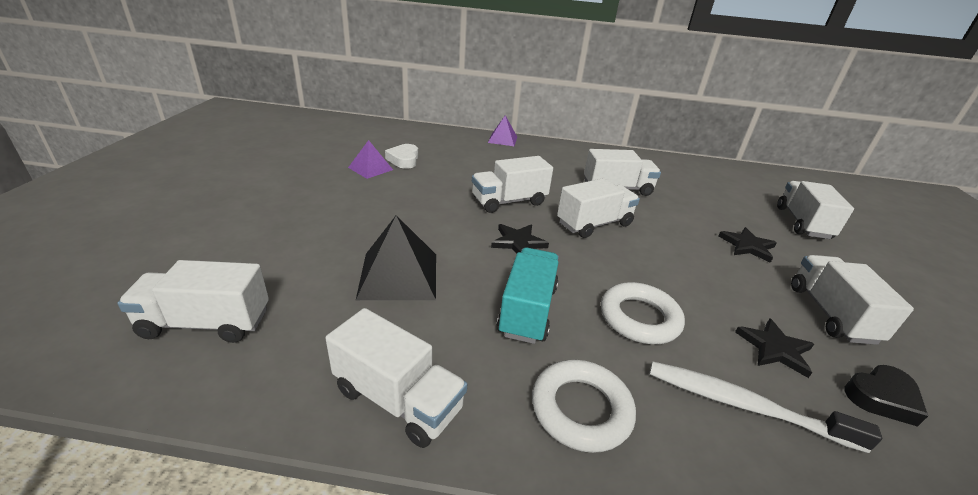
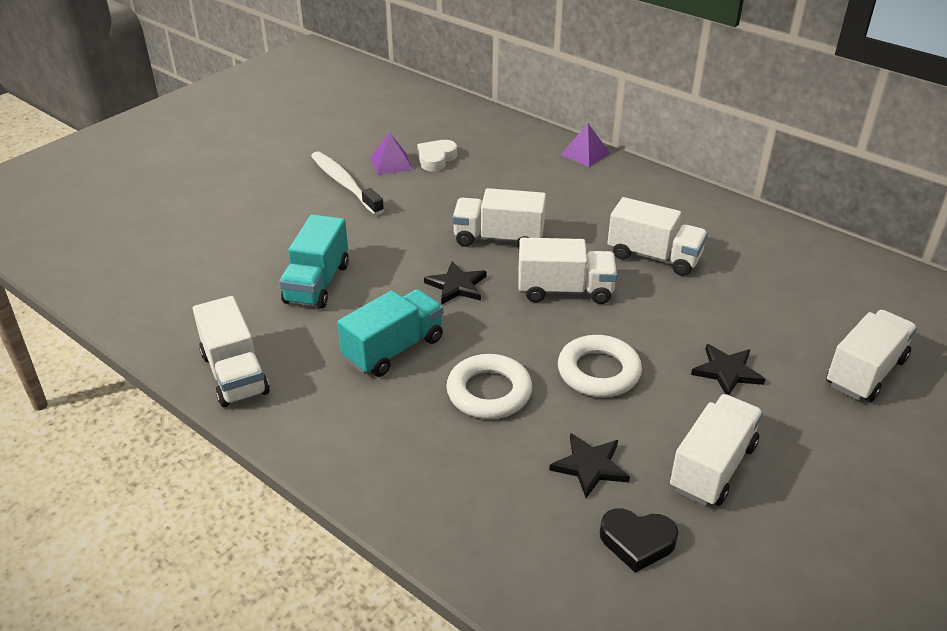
camera: 35 degrees right, 5 degrees up
(206, 323) = (157, 276): white truck -> none
(399, 275) = (317, 283): black pyramid -> turquoise truck
(581, 409) = (352, 432): white ring -> white ring (598, 372)
(745, 406) = (490, 488): white toothbrush -> white toothbrush (345, 184)

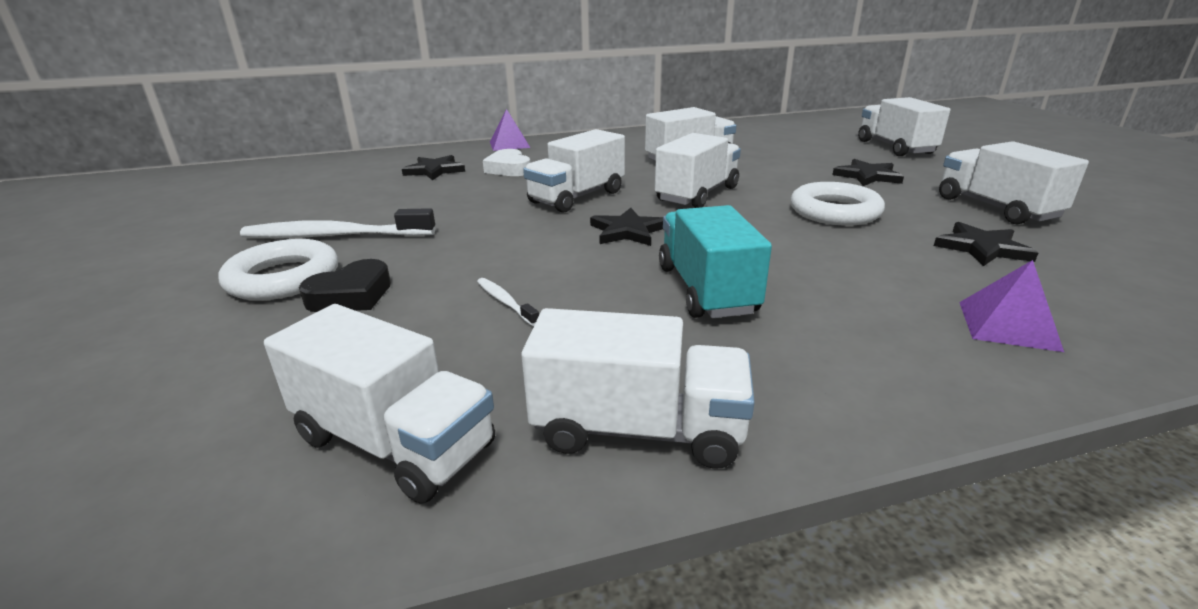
camera: 55 degrees left, 10 degrees down
(182, 312) = (394, 443): none -> white truck
(317, 283) = (505, 302): turquoise truck -> white toothbrush
(391, 163) = (353, 206): purple pyramid -> purple pyramid (1007, 325)
(436, 159) = (394, 188): white heart -> white heart (508, 169)
(486, 155) = (435, 170): none -> black star
(489, 392) = (832, 261): white ring -> white ring (283, 278)
(637, 542) = (1106, 257): black heart -> black heart (351, 295)

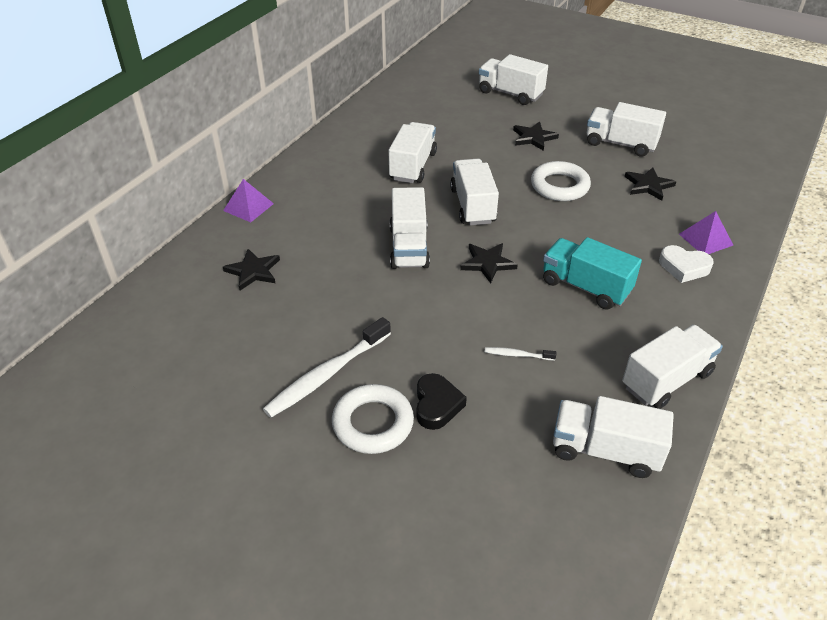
camera: 45 degrees left, 15 degrees up
(394, 443) = (605, 450): white truck -> white truck turned 150 degrees counterclockwise
(508, 169) = (307, 239): white heart -> white heart (684, 267)

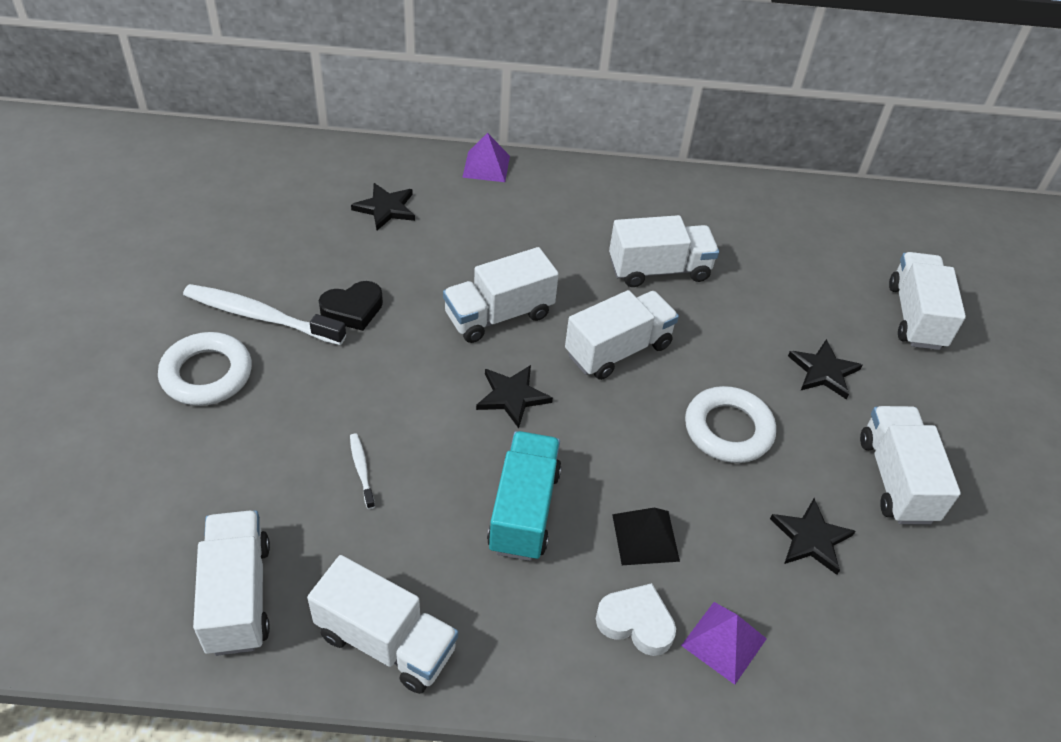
camera: 60 degrees right, 5 degrees up
(437, 405) = (252, 418): black heart -> black heart (353, 310)
(625, 244) = (645, 537): none -> black pyramid
(684, 267) = (636, 623): white heart -> white heart turned 120 degrees clockwise

